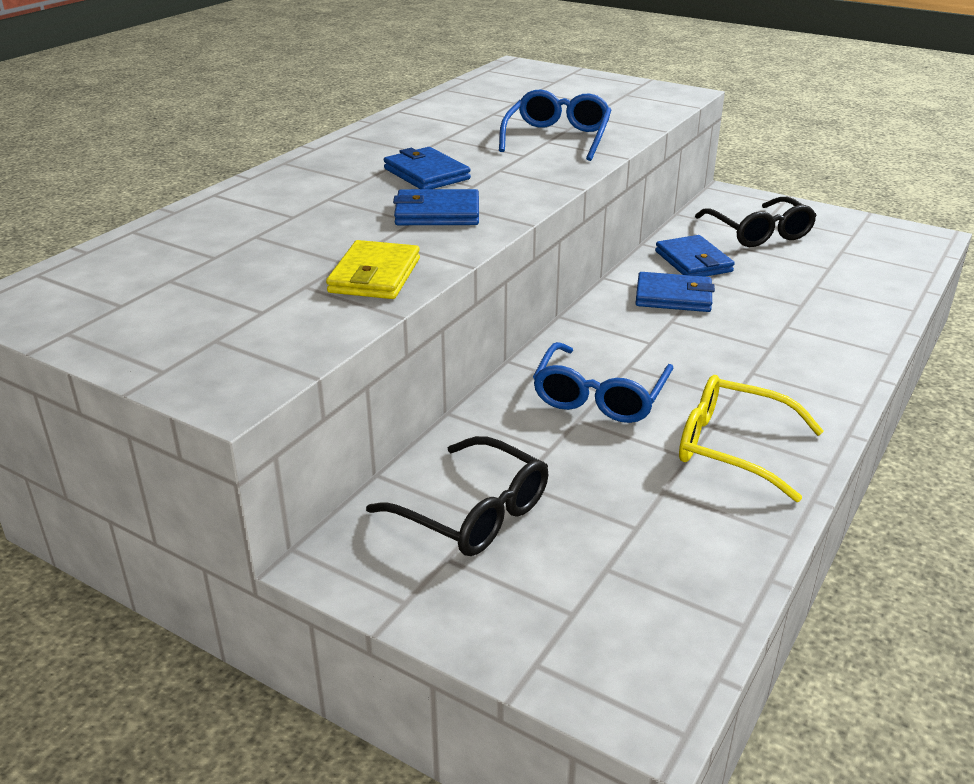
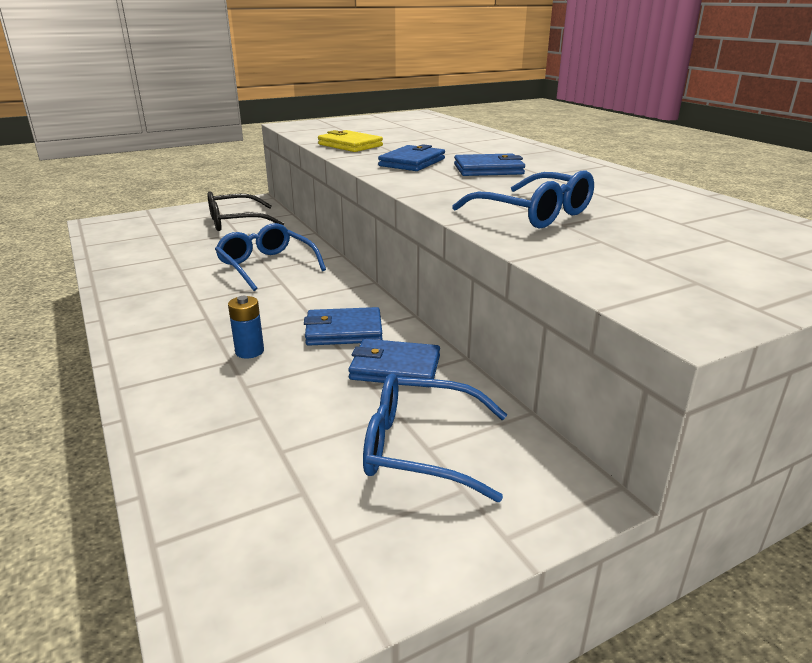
camera: 120 degrees right, 5 degrees down
(673, 297) = (344, 331): blue wallet -> blue wallet turned 45 degrees clockwise
(731, 447) = (163, 282): yellow glasses -> none
(759, 233) = (419, 448): black glasses -> blue glasses
(763, 323) = (249, 351): none -> blue battery

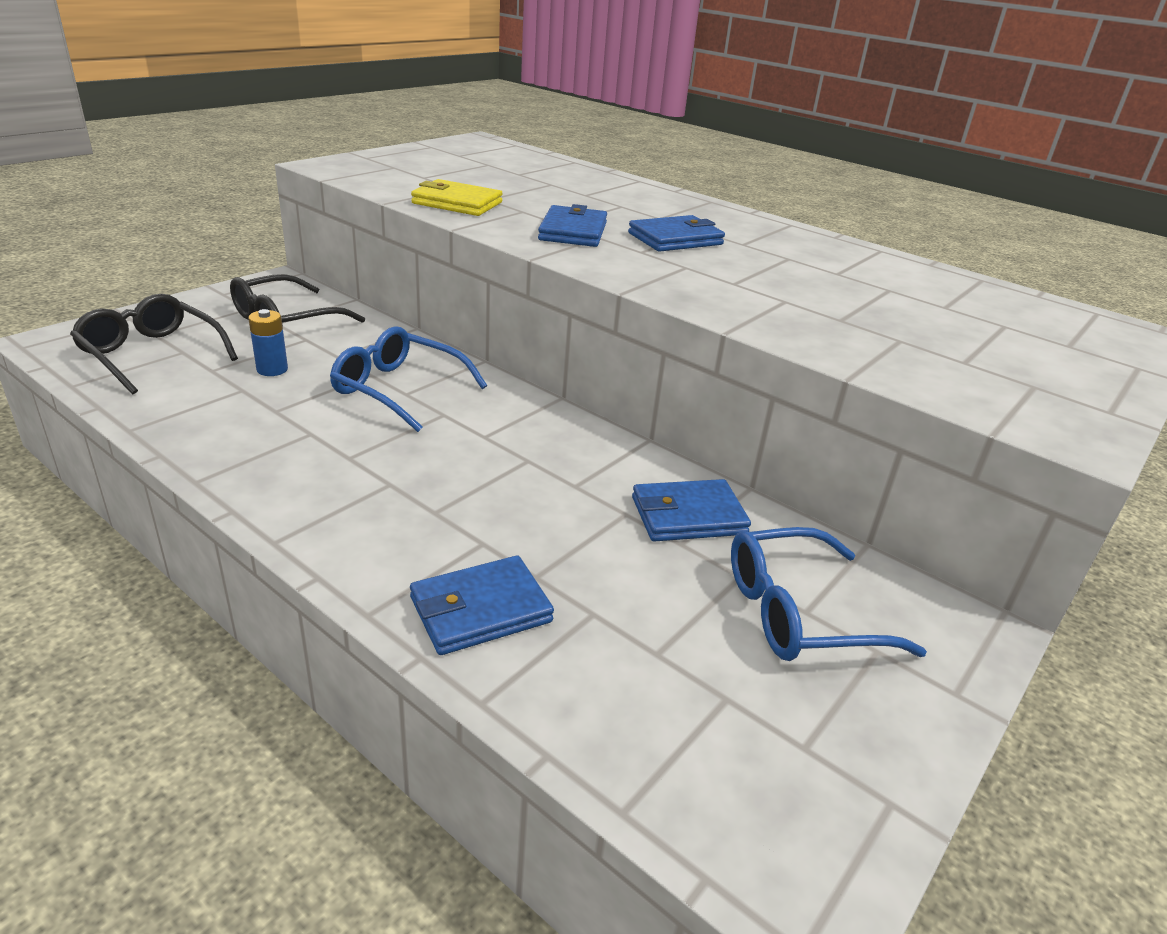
camera: 25 degrees left, 5 degrees up
(141, 233) = (151, 354): none -> black glasses
(249, 351) = (496, 525): blue battery -> blue battery (272, 369)
(344, 331) = (587, 475): blue wallet -> blue wallet (480, 610)
(534, 214) = (798, 307): blue glasses -> none

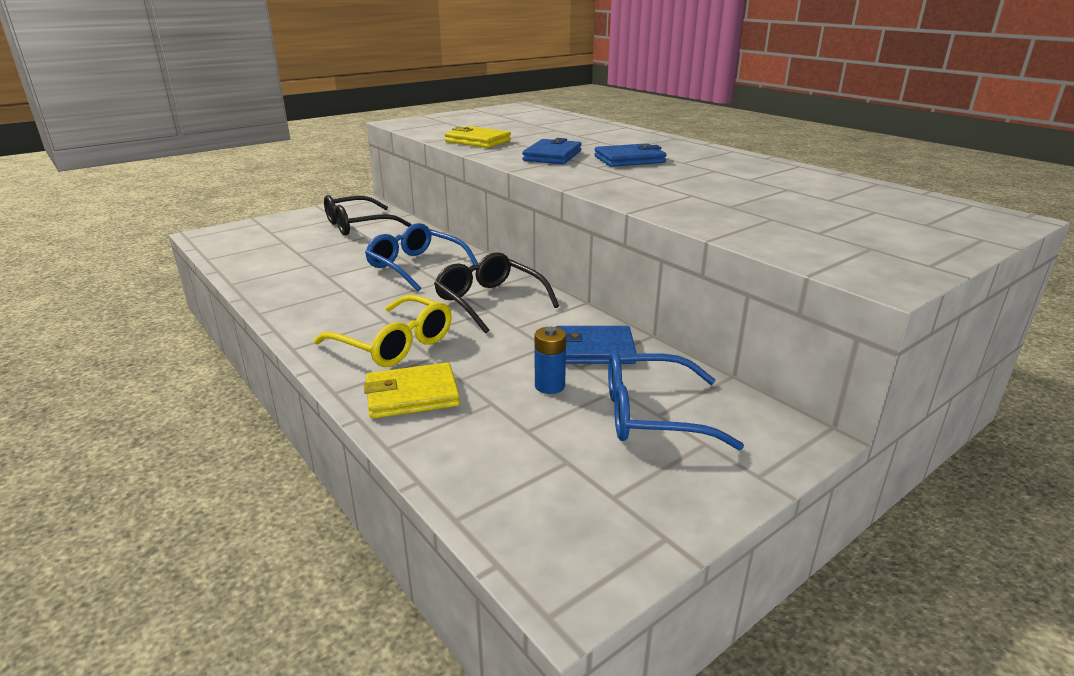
camera: 15 degrees right, 5 degrees down
(151, 354) = (263, 243): black glasses -> black glasses (489, 301)
(272, 369) = (336, 253): blue battery -> blue battery (549, 386)
(421, 524) = (395, 344): none -> yellow glasses
(480, 610) = (412, 395): blue wallet -> yellow wallet

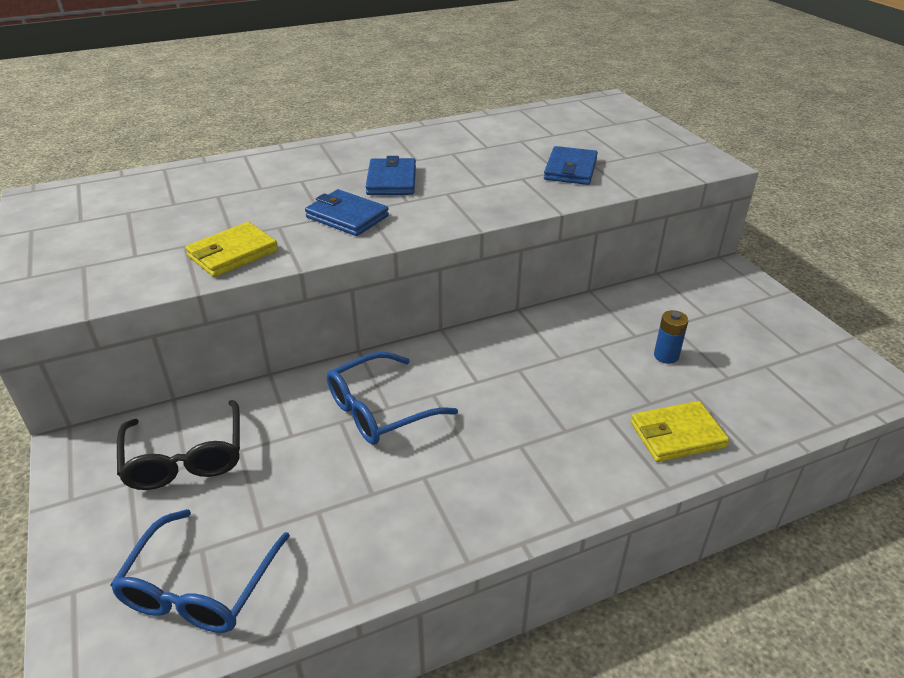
camera: 75 degrees left, 10 degrees up
(395, 344) = (578, 440): yellow glasses -> none
(412, 395) = (677, 435): yellow wallet -> yellow wallet turned 75 degrees clockwise
(489, 301) = (497, 366): black glasses -> none
(593, 350) = (610, 323): blue wallet -> blue wallet (570, 169)
(651, 414) = (707, 318): blue glasses -> blue glasses (199, 587)

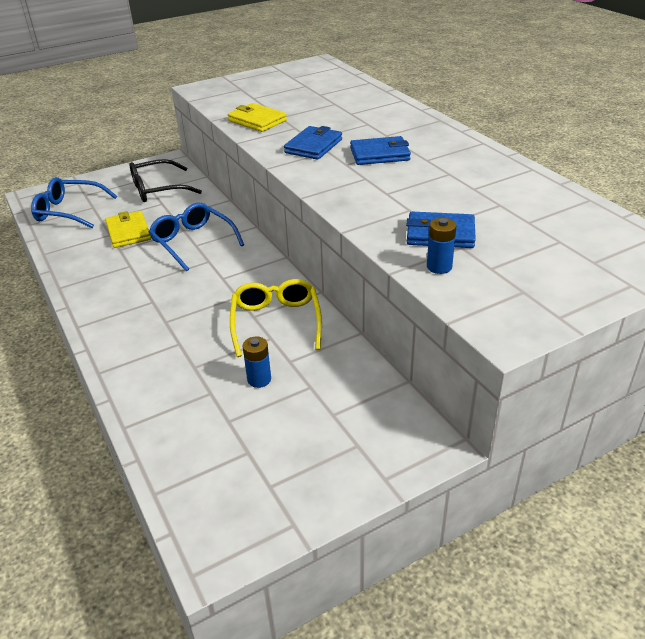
camera: 85 degrees right, 0 degrees up
(571, 341) = (276, 322): none -> yellow glasses
(625, 176) = (439, 267): none -> blue battery
(677, 435) = (153, 380): yellow wallet -> yellow wallet (128, 232)

